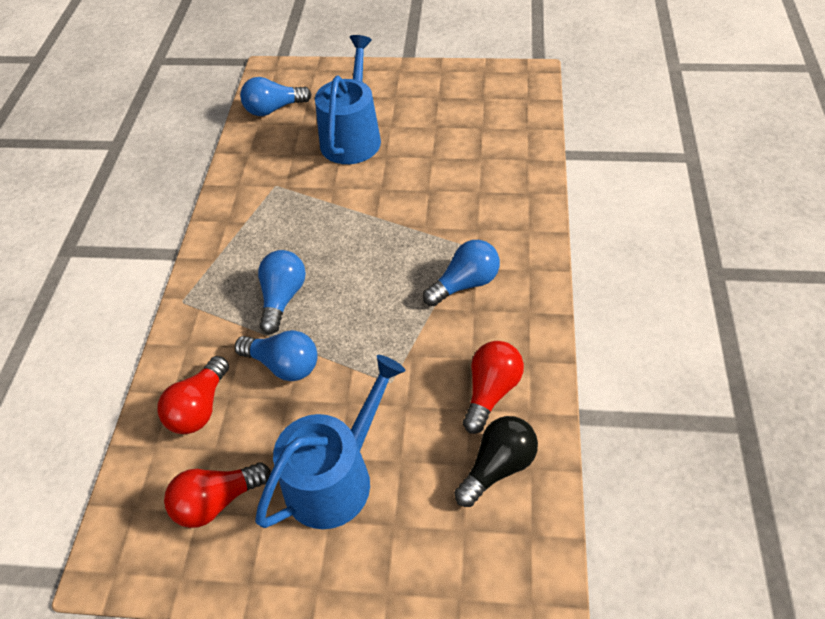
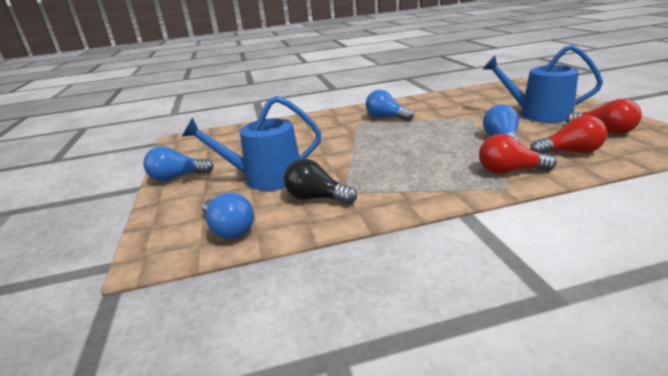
camera: 110 degrees left, 25 degrees down
(282, 297) = (455, 155): blue light bulb -> blue light bulb (177, 177)
(491, 391) = (445, 102): red light bulb -> red light bulb (509, 171)
(498, 466) = (480, 95): black light bulb -> black light bulb (316, 198)

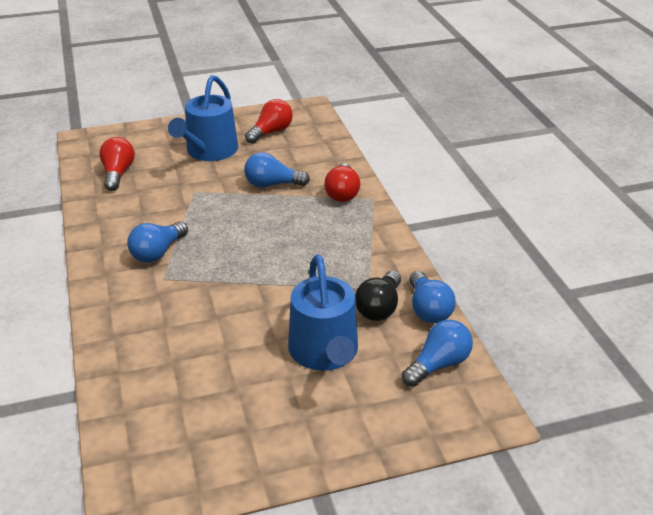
camera: 95 degrees left, 10 degrees up
(177, 177) = (305, 449): blue light bulb -> blue light bulb (428, 309)
(570, 152) = (311, 158): red light bulb -> red light bulb (118, 173)

